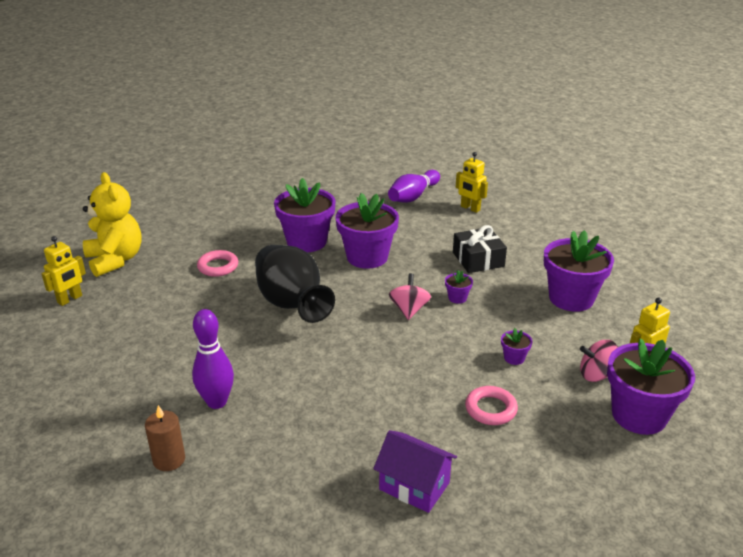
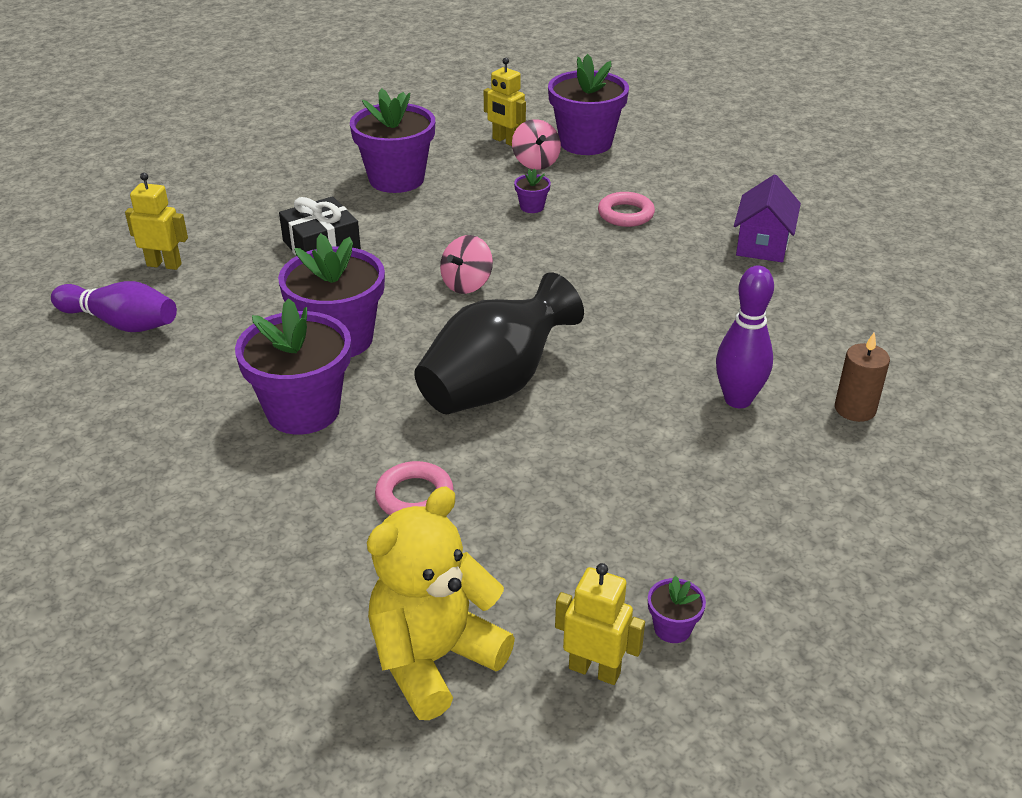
camera: 105 degrees left, 5 degrees up
(409, 310) = (467, 284): pink spinning top -> pink spinning top turned 45 degrees counterclockwise
(457, 298) = (424, 252): purple flower pot -> purple flower pot (672, 628)
(470, 208) = (164, 265): yellow robot -> yellow robot turned 105 degrees counterclockwise

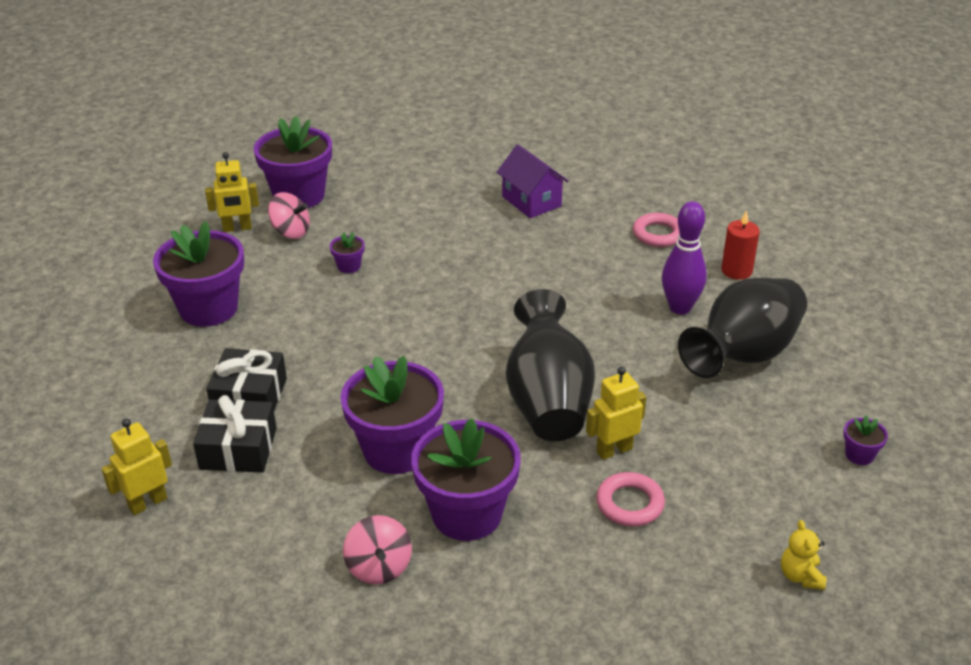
camera: 50 degrees left, 0 degrees up
(121, 323) = (206, 571): purple bowling pin -> none
(259, 270) = (238, 448): none -> black gift
(434, 659) = (800, 576): yellow teddy bear -> yellow teddy bear, size x0.43
(467, 284) = (407, 350): pink spinning top -> pink spinning top (379, 567)
(594, 670) = (868, 507): yellow robot -> yellow robot (614, 450)
(625, 214) = (419, 232): pink ring -> pink ring (658, 234)
(723, 473) = (743, 355): none -> black vase
(855, 409) = (736, 271): brown candle -> red candle

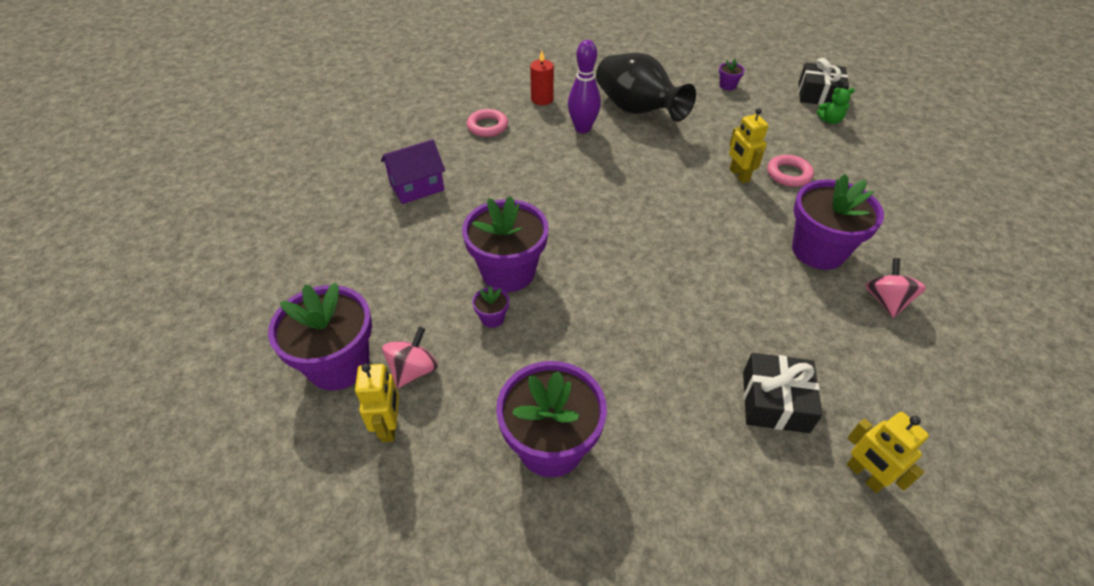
camera: 85 degrees left, 10 degrees up
(250, 396) = (699, 396): black gift -> black gift (819, 94)
(379, 567) = (886, 301): pink spinning top -> pink spinning top turned 75 degrees counterclockwise
(396, 450) = (758, 288): purple flower pot -> purple flower pot (508, 272)
(548, 401) = (690, 201): black vase -> none
(800, 576) = (830, 120): yellow teddy bear -> green teddy bear

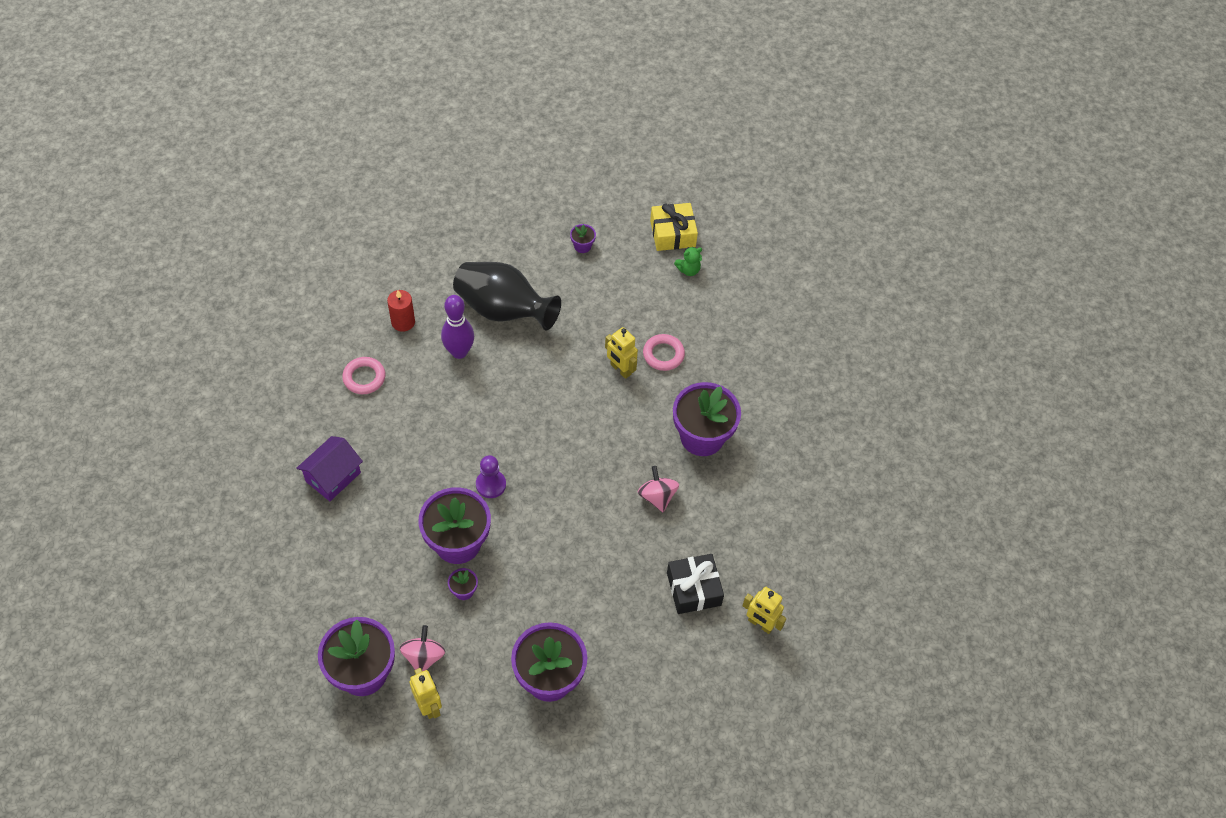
camera: 25 degrees left, 10 degrees up
(567, 232) = (491, 484): none -> purple pawn
(819, 94) = (672, 233): black gift -> yellow gift
(886, 301) = (759, 471): pink spinning top -> pink spinning top (657, 496)

